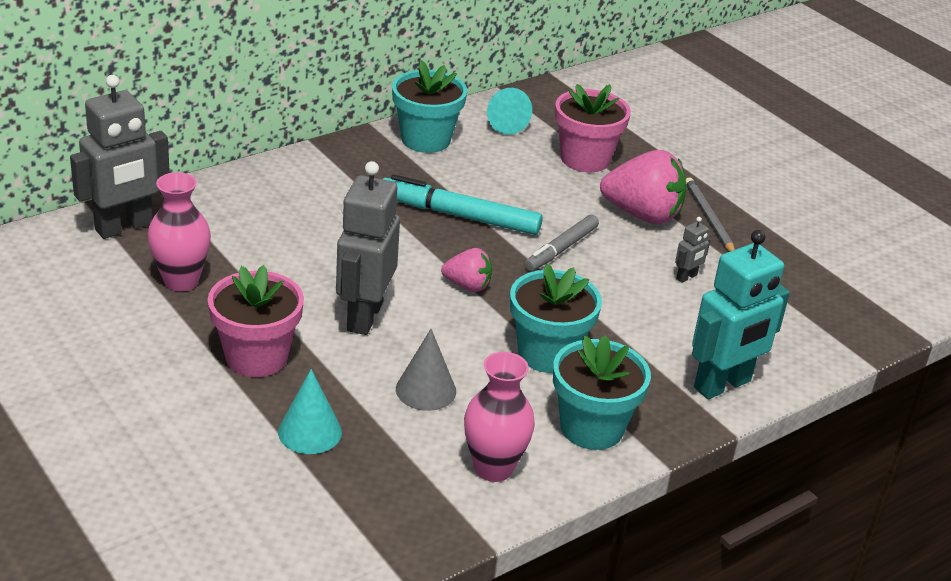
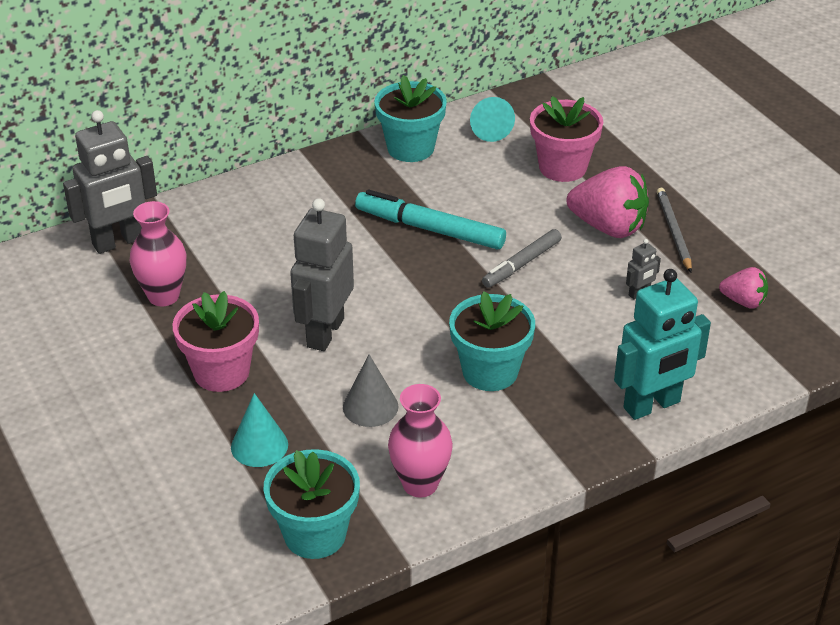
camera: 10 degrees right, 5 degrees up
(467, 286) = (426, 302): pink strawberry -> pink strawberry (743, 301)
(591, 428) = (518, 446): turquoise flower pot -> turquoise flower pot (315, 534)

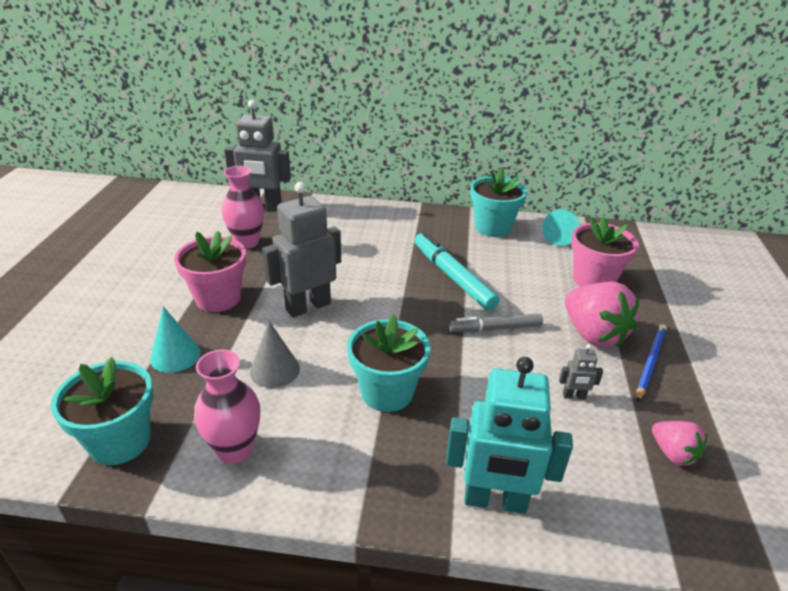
camera: 35 degrees right, 5 degrees down
(673, 231) = (650, 363): grey pencil -> blue pencil

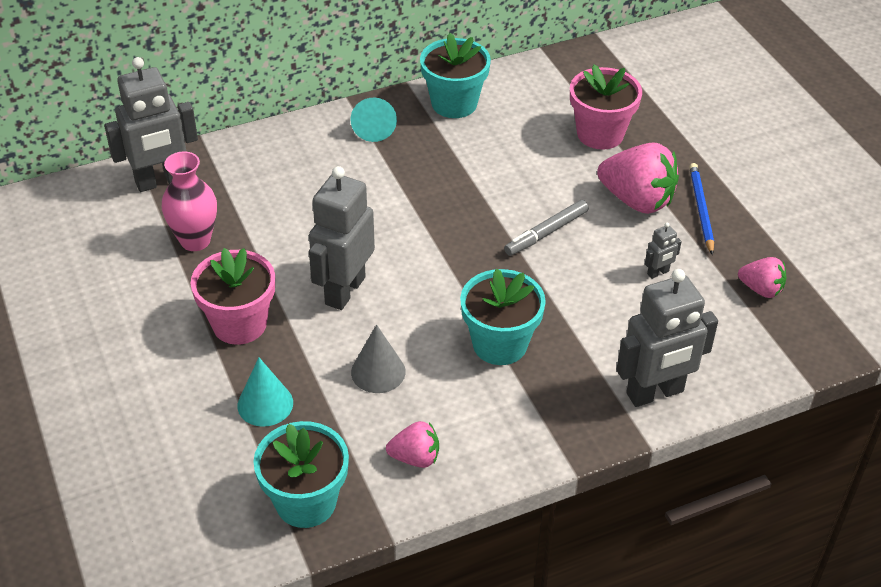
camera: 30 degrees left, 10 degrees up
(235, 449) = (415, 457): pink vase -> pink strawberry
(452, 277) = (461, 189): turquoise marker -> none
(495, 501) = (655, 393): turquoise robot -> grey robot
(560, 237) = (533, 88): turquoise cone -> turquoise cone (374, 127)

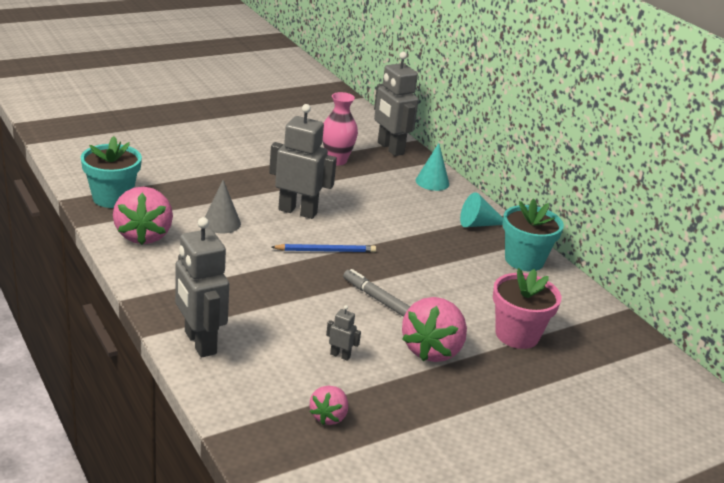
camera: 80 degrees right, 15 degrees down
(239, 324) = (262, 176): pink flower pot -> none
(265, 404) = (193, 185): turquoise cone -> turquoise cone (432, 182)
(415, 457) = (144, 235): pink strawberry -> pink strawberry, size x1.82
(500, 344) = (250, 272): turquoise flower pot -> none
(658, 273) = (340, 355): grey robot -> grey robot turned 150 degrees clockwise
(700, 209) = (431, 388): blue pencil -> blue pencil (326, 251)

